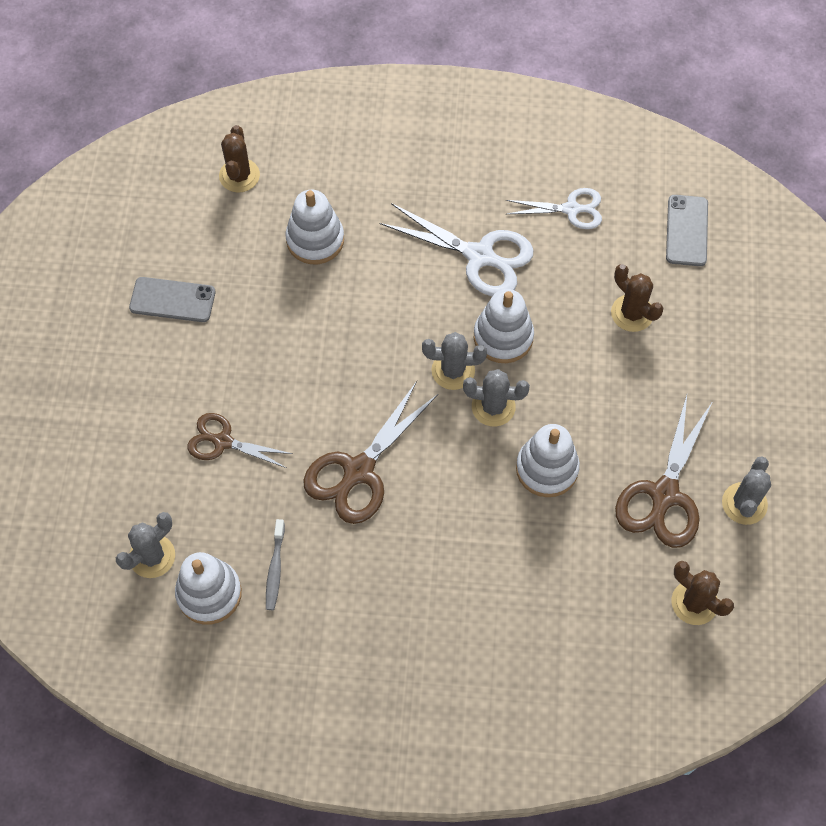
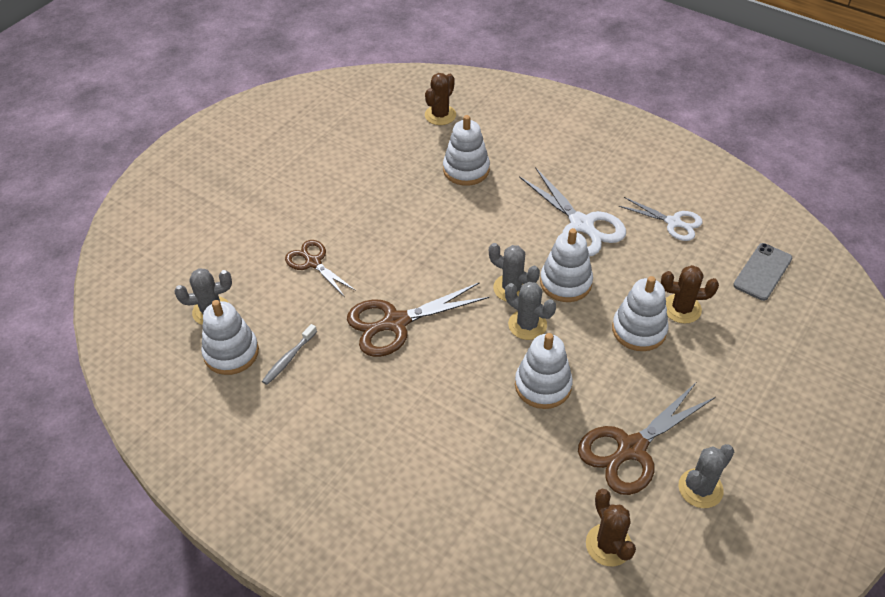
camera: 30 degrees right, 15 degrees down
(172, 300) = (343, 167): grey phone -> none
(604, 358) = (639, 330): none -> white stacking toy
(632, 313) = (682, 309): brown cactus -> brown cactus turned 75 degrees counterclockwise

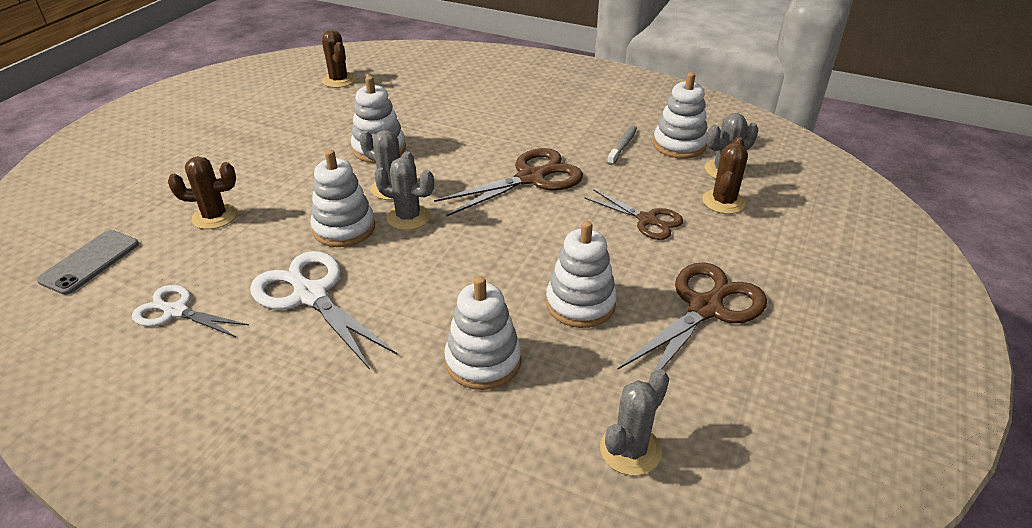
camera: 170 degrees right, 10 degrees down
(440, 115) = (551, 474): brown cactus -> brown cactus (723, 202)
(630, 449) = (308, 121): brown scissors -> brown scissors (706, 308)
(639, 330) = (271, 195): white stacking toy -> white stacking toy (580, 303)
(700, 488) = (258, 107): grey cactus -> grey cactus (630, 450)

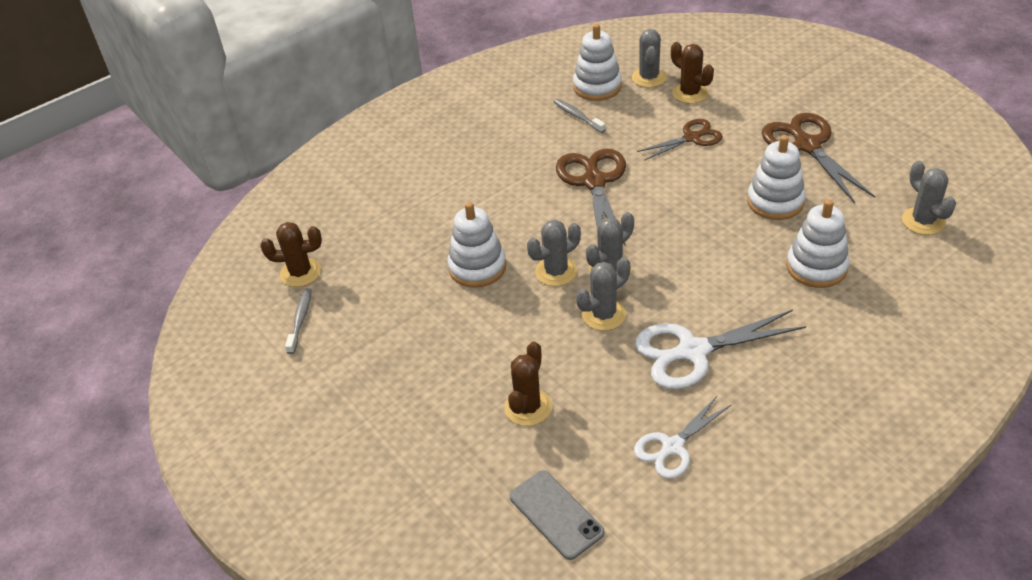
camera: 60 degrees left, 5 degrees up
(288, 94) = (300, 320): none -> grey toothbrush
(344, 228) = (603, 315): white stacking toy -> grey cactus

